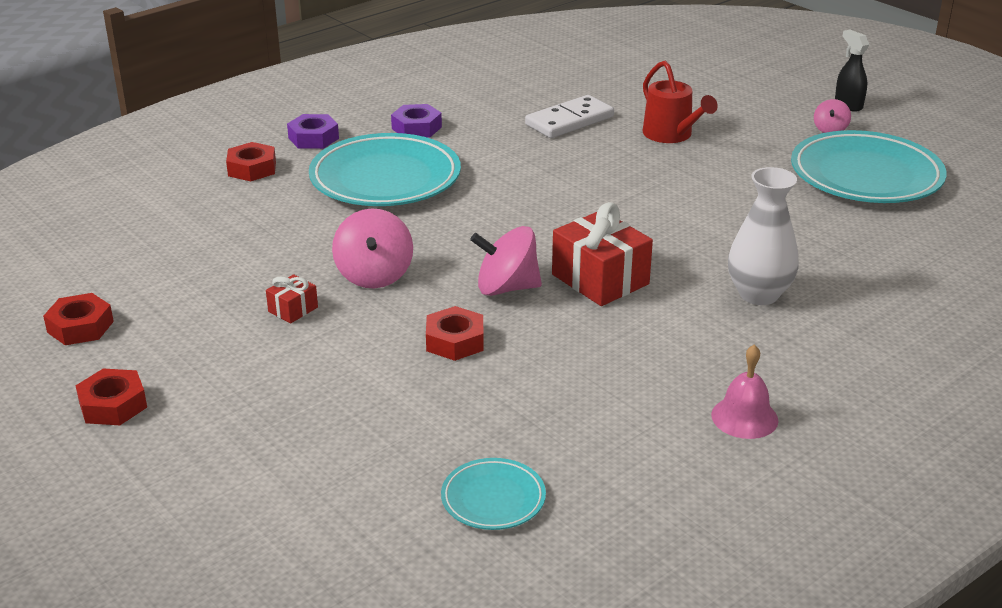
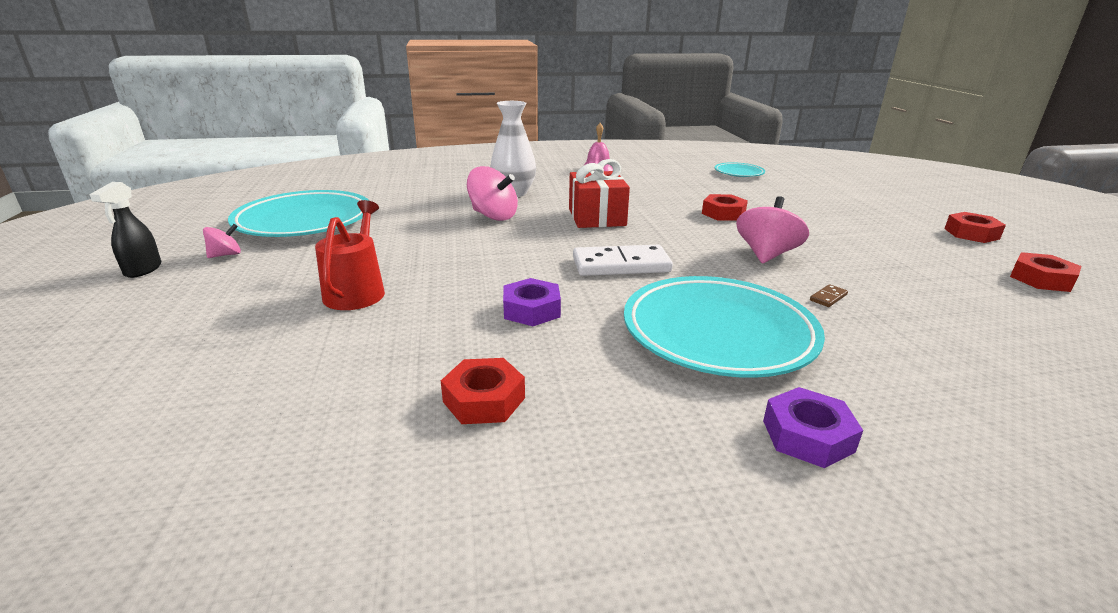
camera: 150 degrees left, 5 degrees down
(252, 168) = (912, 404): red nut -> red nut (484, 400)
(293, 309) = (841, 250): red gift -> none
(305, 236) = (828, 297): none -> brown domino
(416, 128) = (629, 400): purple nut -> purple nut (531, 310)
(506, 288) = (666, 227): pink spinning top -> pink spinning top (493, 216)
(569, 121) = (421, 342): white domino -> white domino (621, 265)

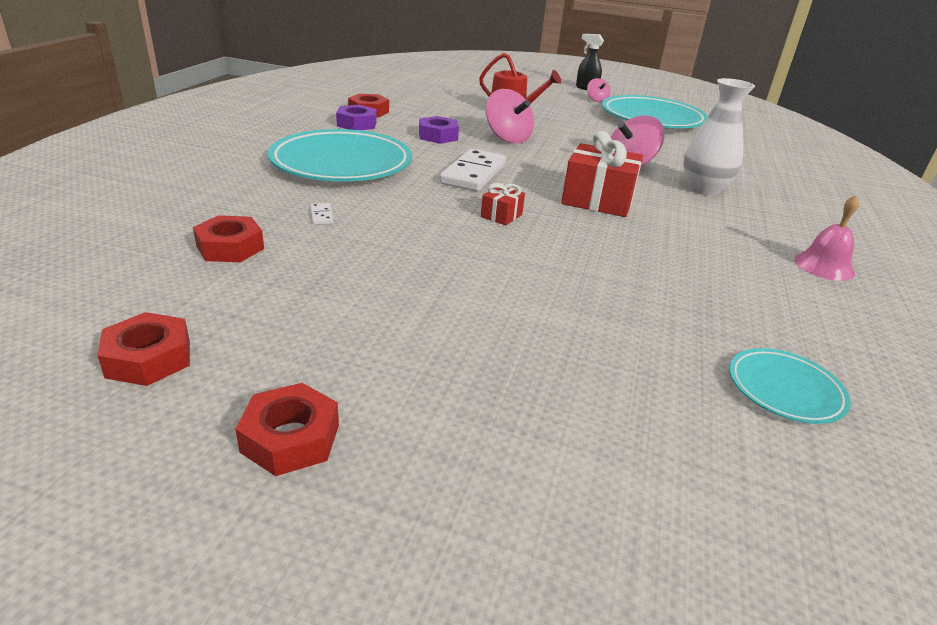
camera: 115 degrees right, 5 degrees up
(686, 239) = (501, 215): none -> red gift
(723, 213) = (561, 267): red nut -> red nut (230, 247)
(766, 255) = (424, 233): pink spinning top -> pink spinning top (507, 138)
(807, 436) = (240, 146): purple nut -> purple nut (356, 124)
(828, 297) = (321, 216): brown domino -> white domino

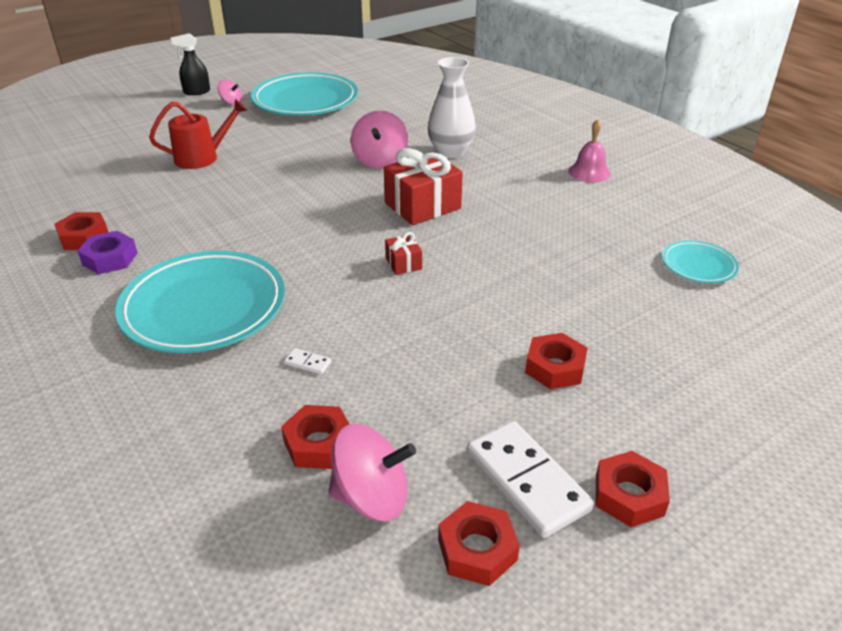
camera: 50 degrees left, 5 degrees up
(438, 136) = (205, 223): purple nut -> none
(451, 333) = (555, 367): none -> red nut
(473, 174) = (312, 241): white domino -> white domino (526, 481)
(507, 138) = (258, 188): pink spinning top -> pink spinning top (372, 497)

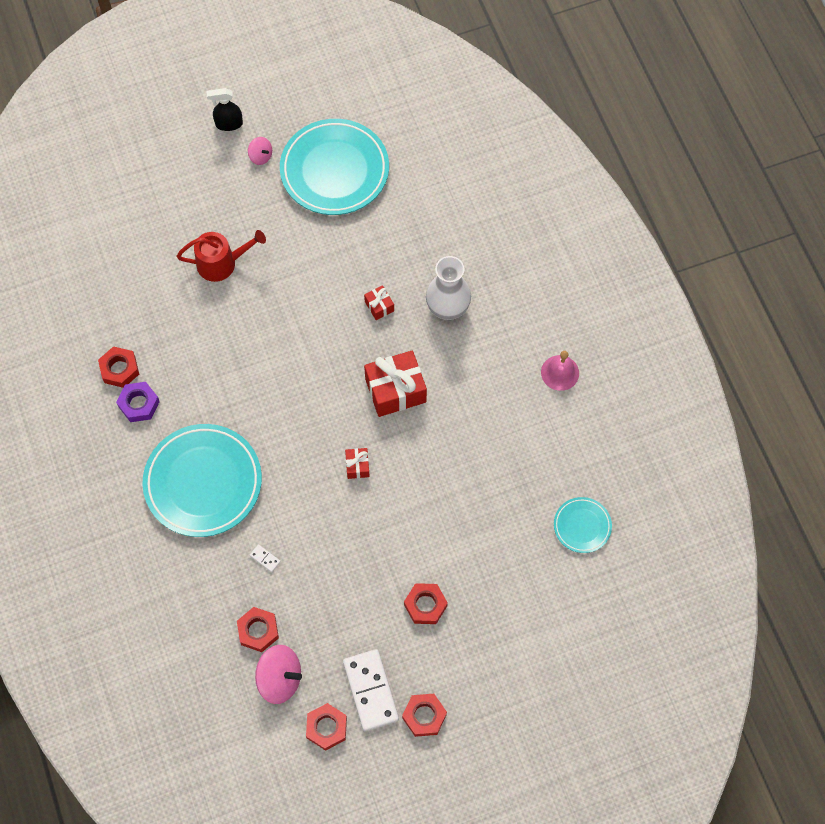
camera: 15 degrees right, 30 degrees up
(380, 160) = (379, 306): pink spinning top -> red gift

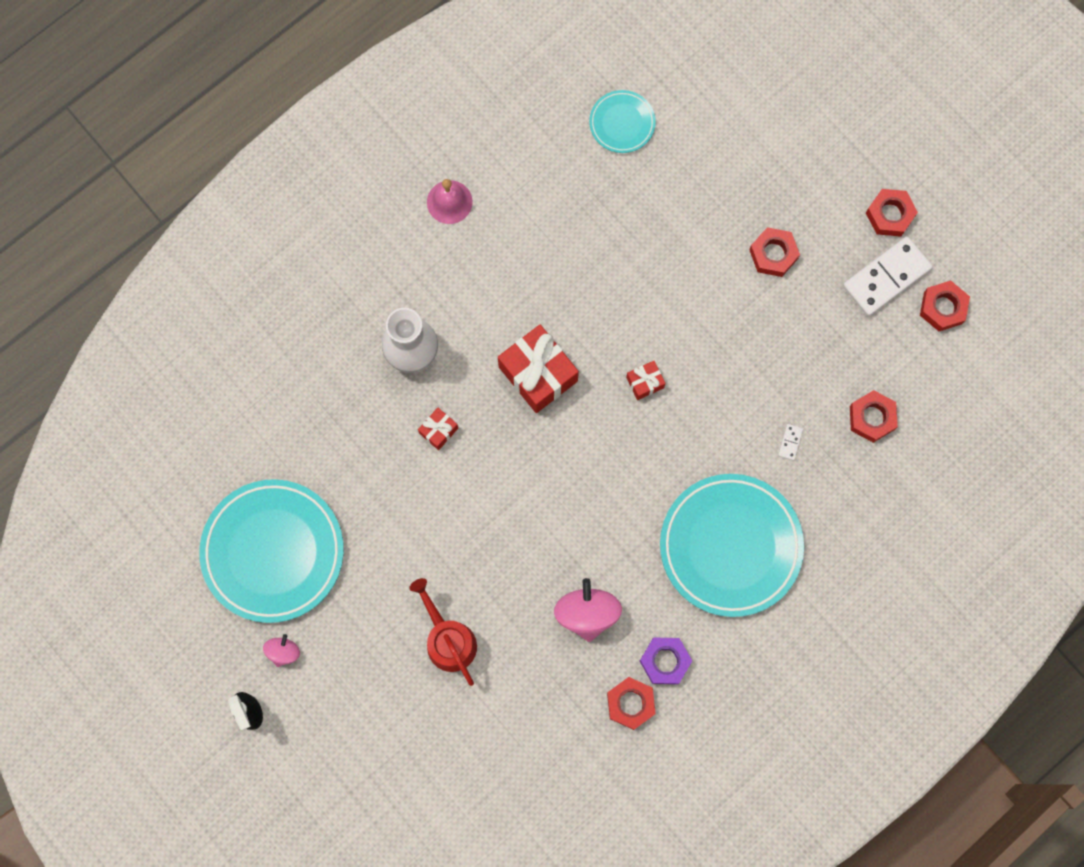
camera: 110 degrees left, 10 degrees up
(280, 678) = (912, 375): pink spinning top -> pink spinning top (587, 613)

